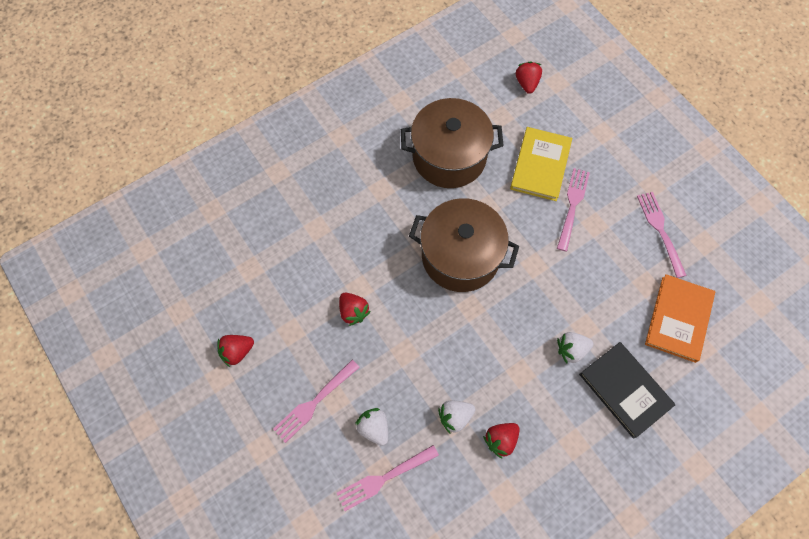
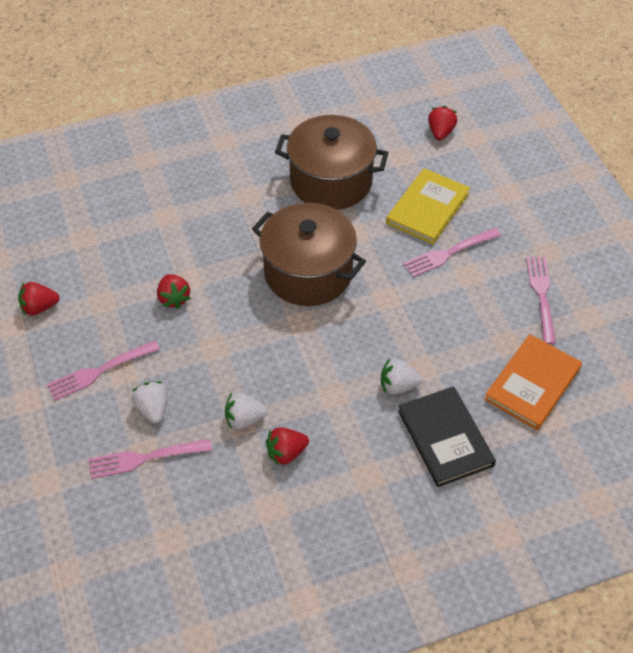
camera: 15 degrees right, 15 degrees down
(572, 206) = (449, 253): pink fork -> pink fork turned 150 degrees counterclockwise

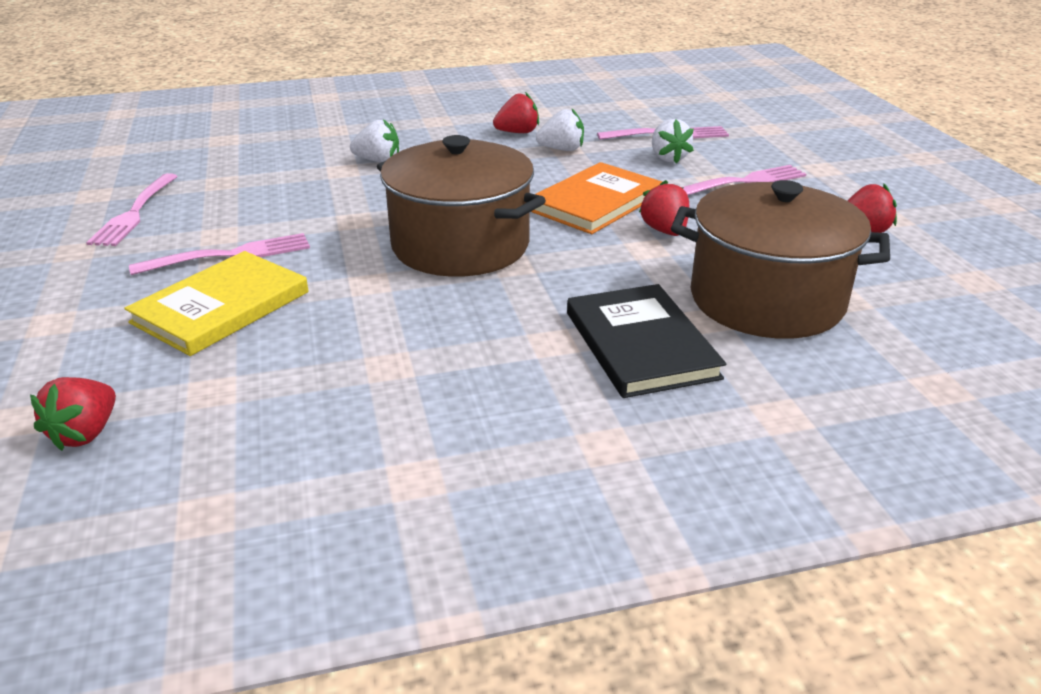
camera: 175 degrees left, 20 degrees down
(331, 181) = (381, 355): brown pot -> brown pot (766, 300)
(445, 438) = (346, 134): black book -> black book (640, 345)
(532, 384) = (220, 156): orange book -> orange book (595, 202)

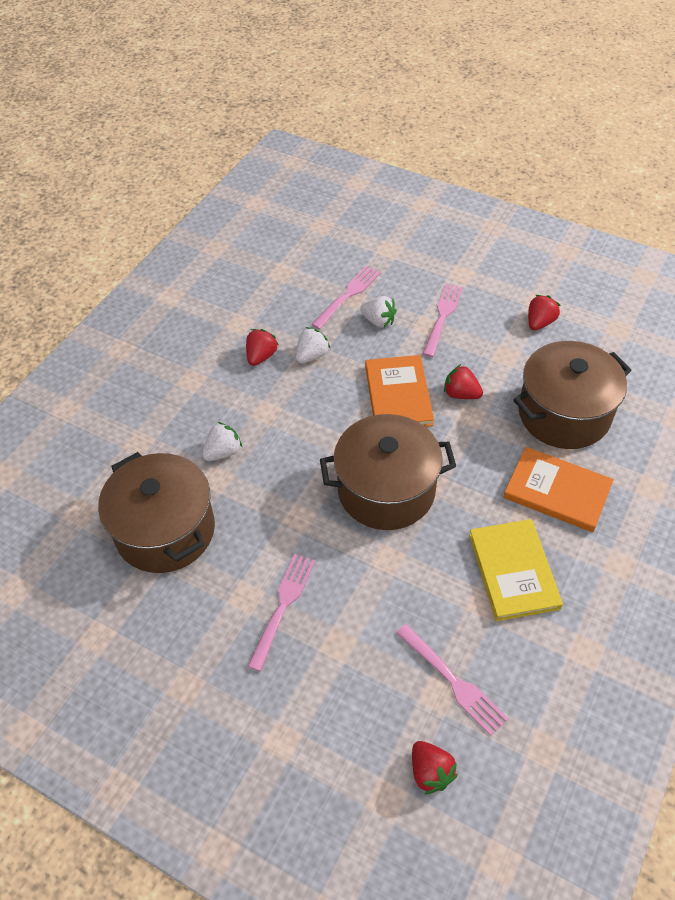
camera: 45 degrees left, 20 degrees up
(135, 212) = (158, 626): pink fork -> pink fork (452, 681)
(221, 307) = (348, 644): yellow book -> yellow book (513, 571)
(250, 174) = (165, 530): none -> brown pot
(640, 345) = (557, 491): black book -> orange book

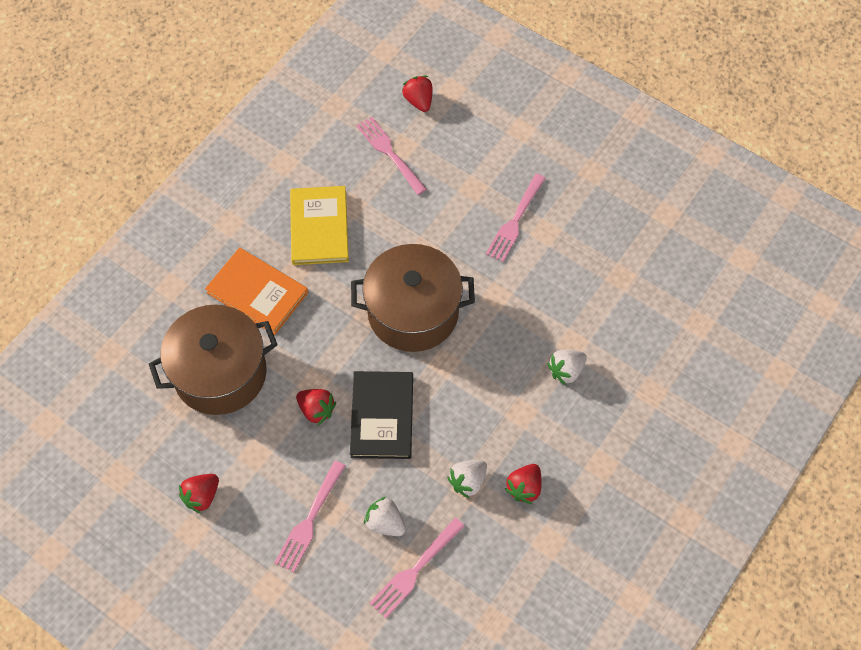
camera: 175 degrees left, 10 degrees up
(165, 530) = (618, 297): brown pot -> none
(398, 395) = (382, 416): orange book -> black book

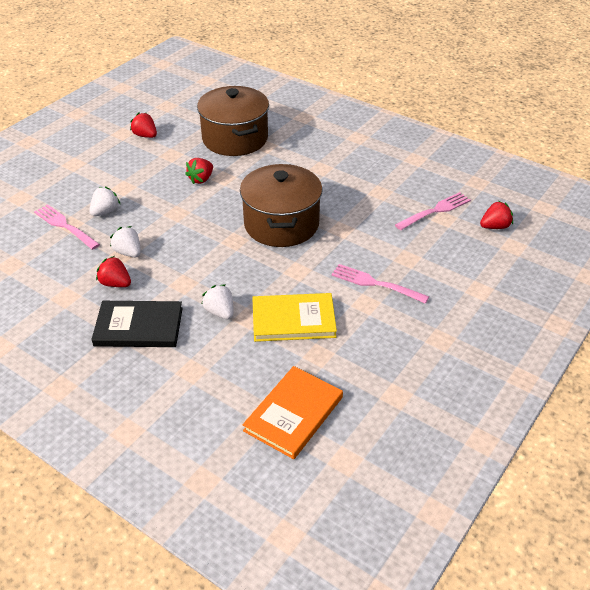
camera: 90 degrees right, 20 degrees down
(257, 293) = (299, 151): orange book -> orange book (293, 414)
(310, 519) = (118, 178): pink fork -> none
(319, 227) = (358, 177): yellow book -> yellow book (293, 320)
(382, 416) = (191, 209): black book -> black book (139, 327)

